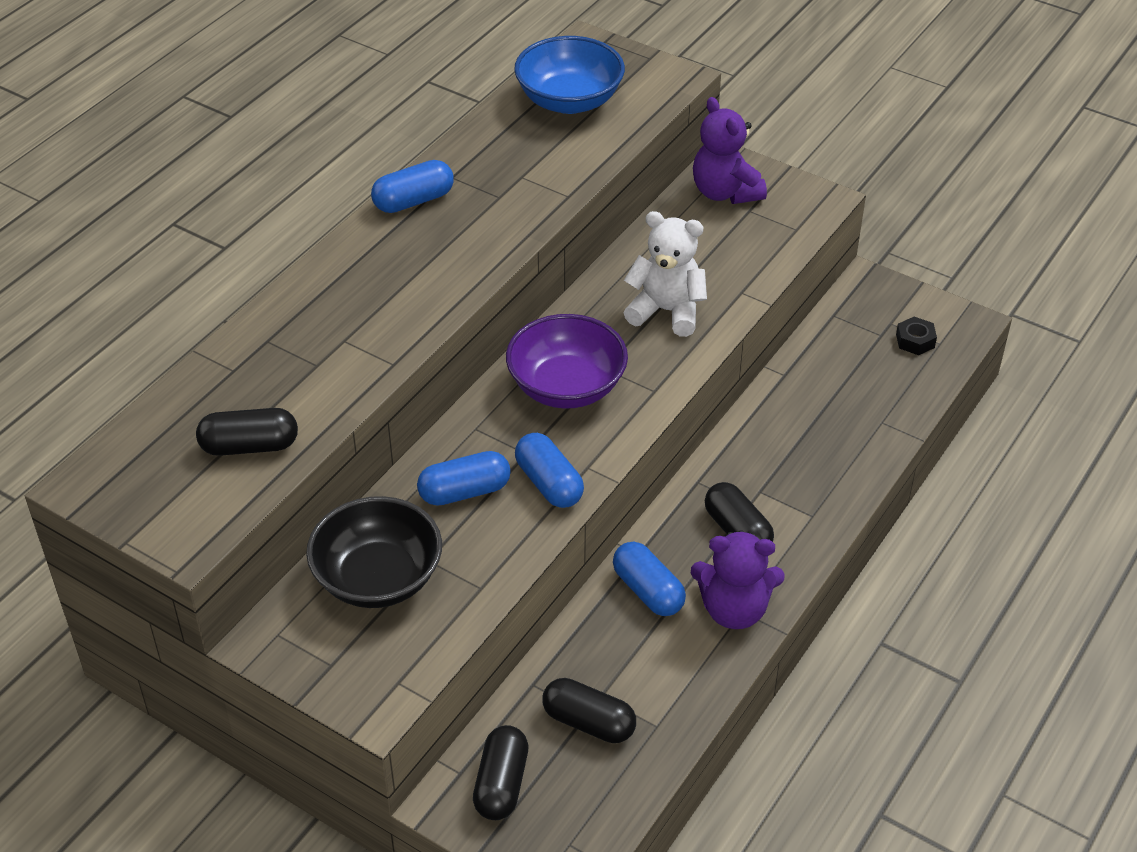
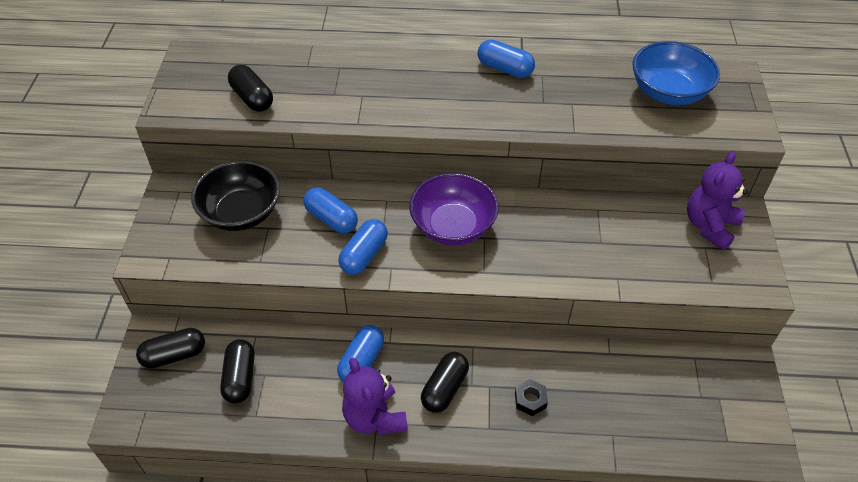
camera: 60 degrees right, 5 degrees up
(666, 311) = (563, 246): white teddy bear -> none
(915, 341) = (715, 422): black nut -> black nut (530, 400)

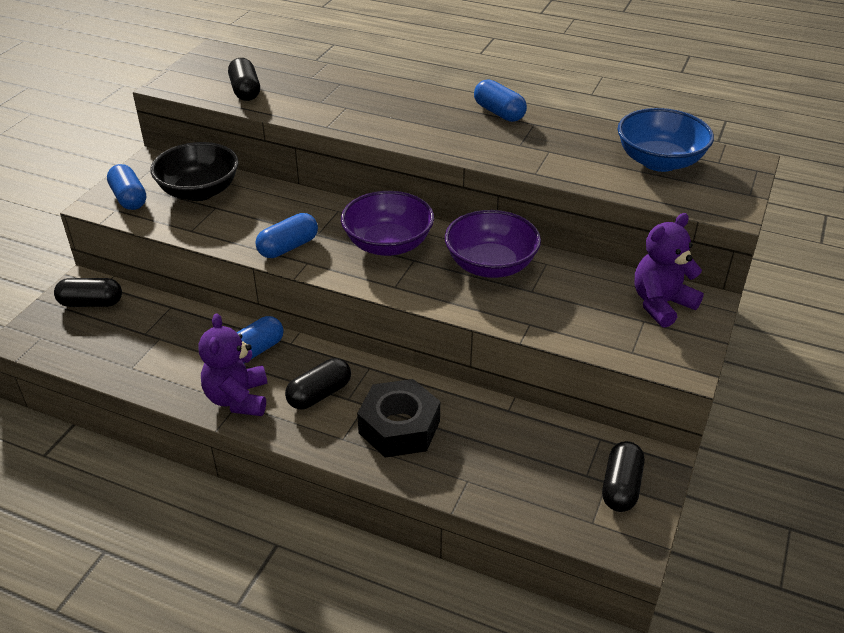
camera: 20 degrees right, 10 degrees down
(240, 378) = (136, 335): black capsule -> black capsule (621, 487)
(331, 219) = (276, 213): blue capsule -> blue capsule (129, 198)
(530, 400) = (399, 427): black nut -> black nut, size x2.16
(553, 224) = (491, 265): none -> purple bowl

